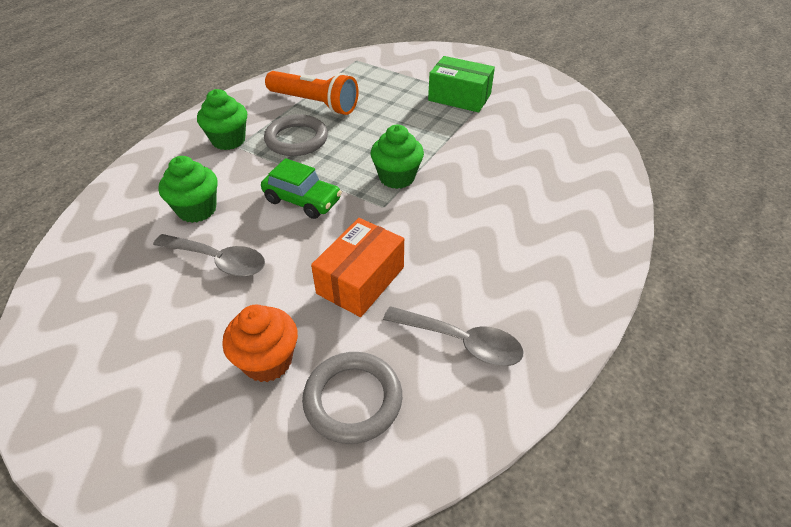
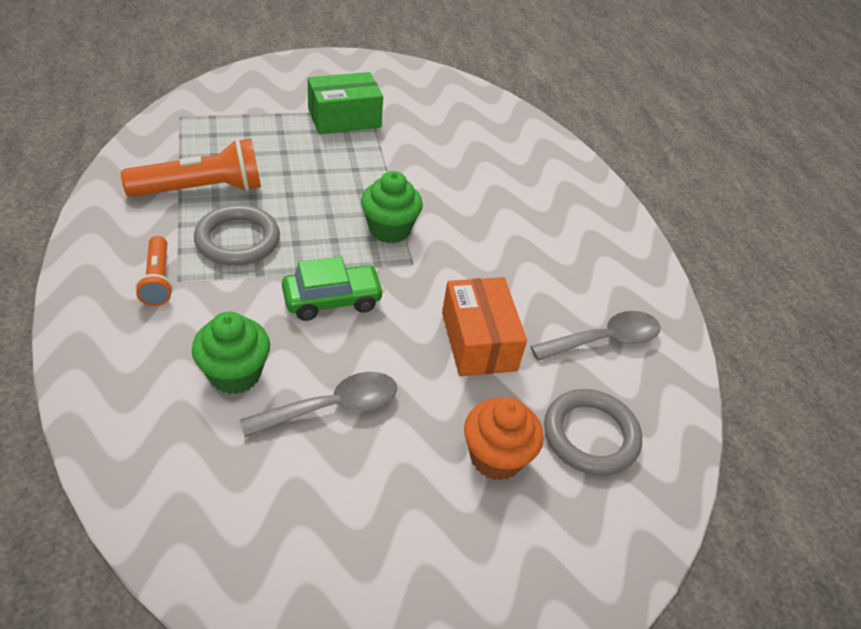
camera: 50 degrees left, 0 degrees up
(228, 140) = (158, 280): green cupcake -> orange flashlight

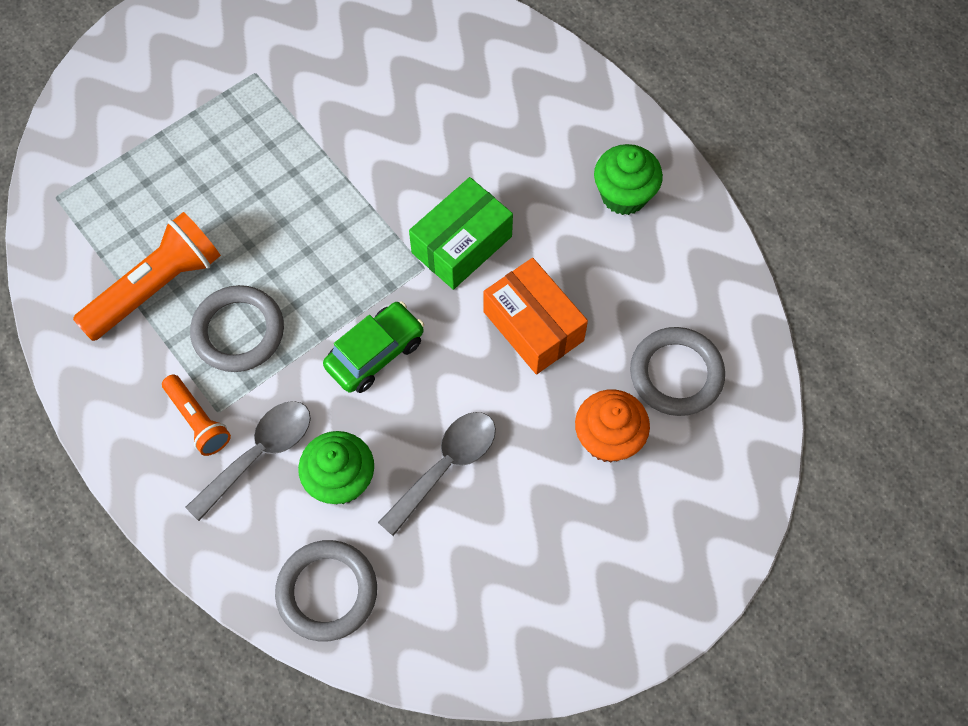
camera: 20 degrees left, 20 degrees up
(153, 454) = (327, 592): none -> grey ring
(344, 118) = (234, 100): green box -> green box (461, 244)
(389, 229) = (377, 236): green cupcake -> green cupcake (624, 195)
(604, 340) = (645, 262): grey spoon -> grey spoon (259, 453)

